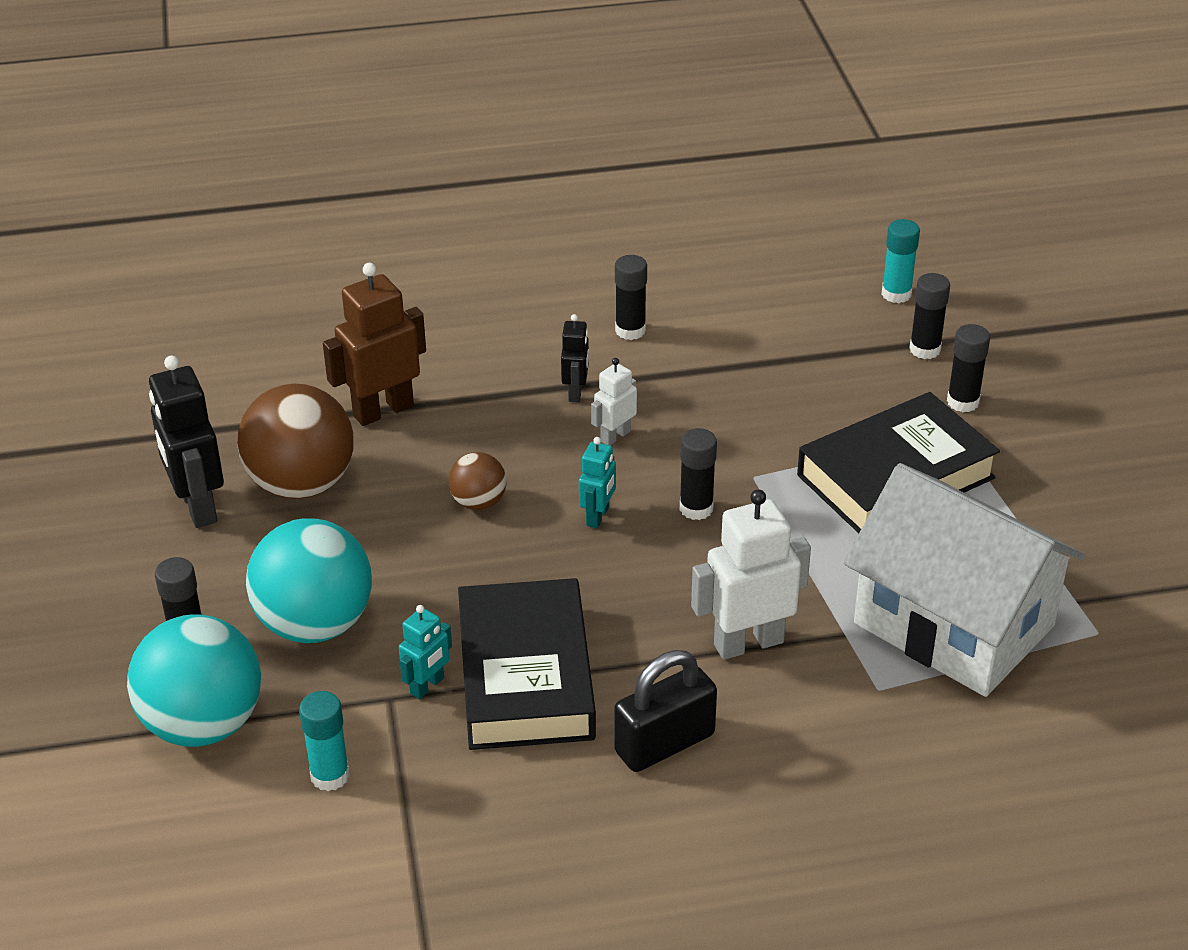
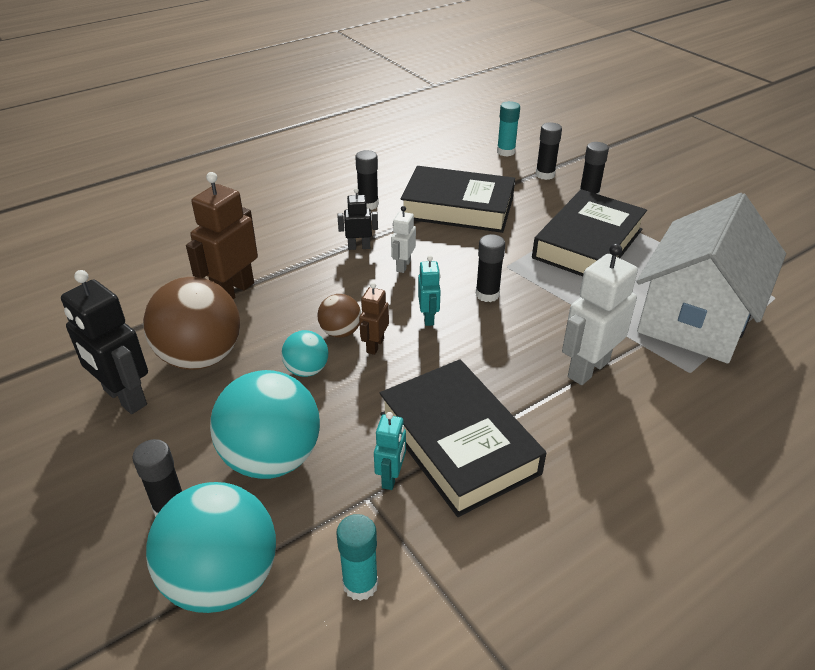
camera: 25 degrees left, 0 degrees up
(410, 537) = (307, 370): none -> turquoise ball
(508, 532) = (375, 345): none -> brown robot
(576, 392) = (359, 247): black robot -> black robot turned 75 degrees counterclockwise
(664, 743) = (591, 458): black padlock -> none
(752, 369) = (457, 208): none -> black book
(953, 624) = (696, 317): white house -> white house turned 75 degrees counterclockwise

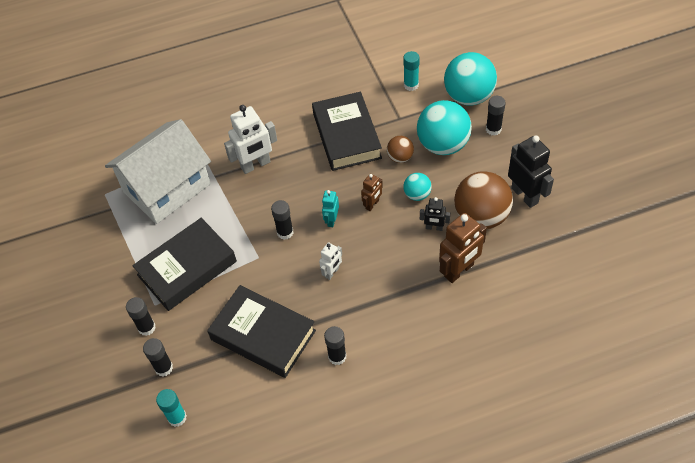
camera: 160 degrees left, 15 degrees up
(340, 332) = (391, 219): brown ball -> brown ball (400, 157)
(359, 247) = (359, 301): black robot -> black robot (434, 228)
(391, 477) = (385, 125): turquoise robot -> none

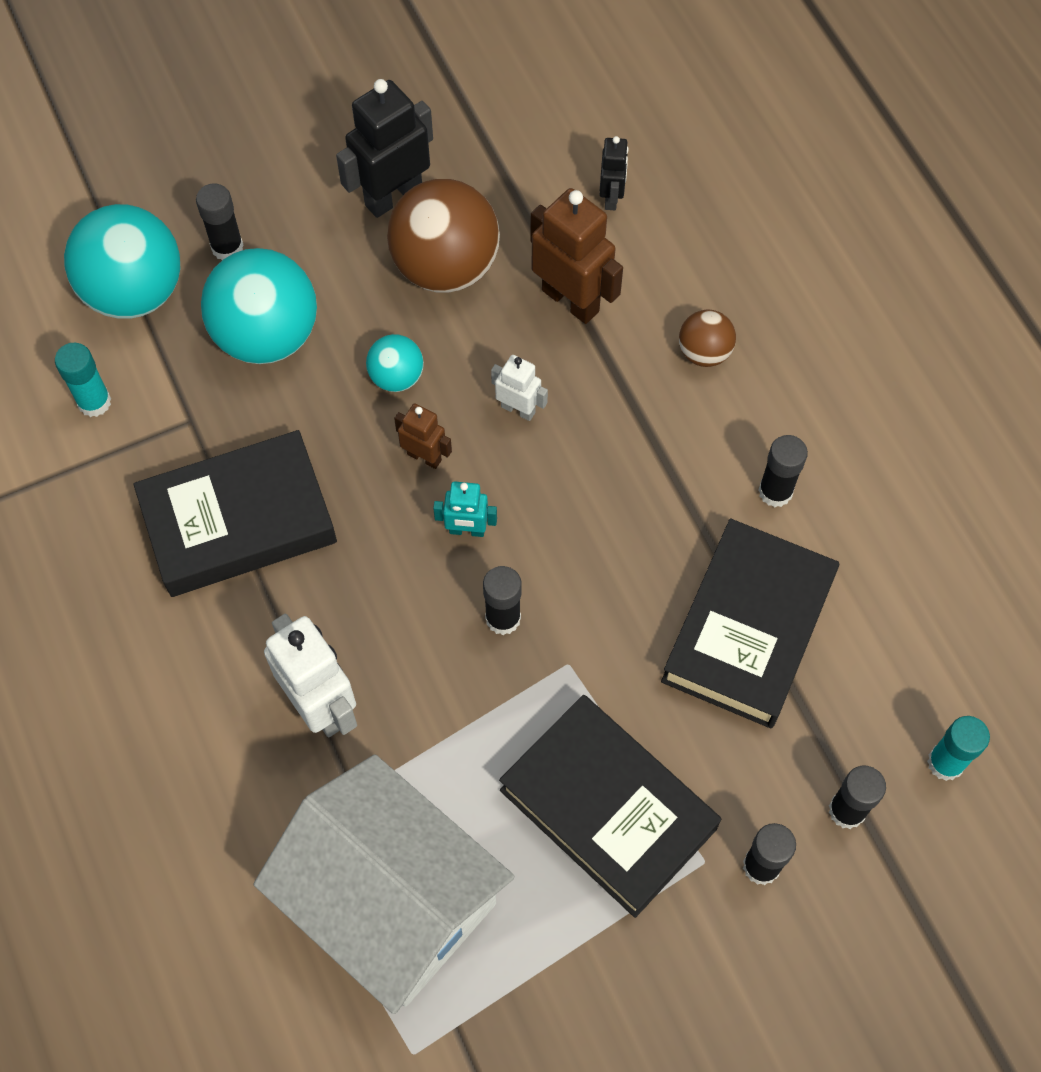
camera: 100 degrees left, 10 degrees up
(332, 272) = (593, 517): white robot -> white robot (518, 409)
(400, 157) = (300, 412): brown ball -> brown ball (704, 352)
(434, 228) = (476, 344): black robot -> black robot (611, 197)

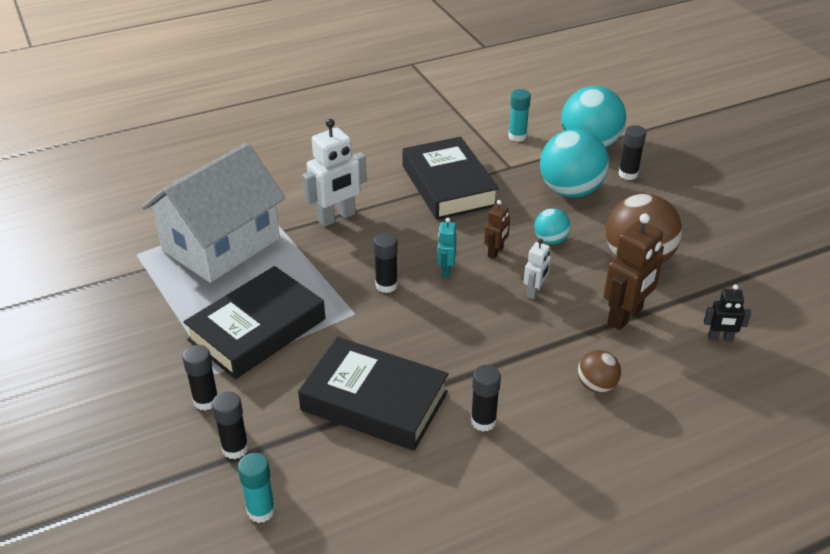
camera: 90 degrees right, 25 degrees down
(393, 196) = (686, 236): black robot -> none

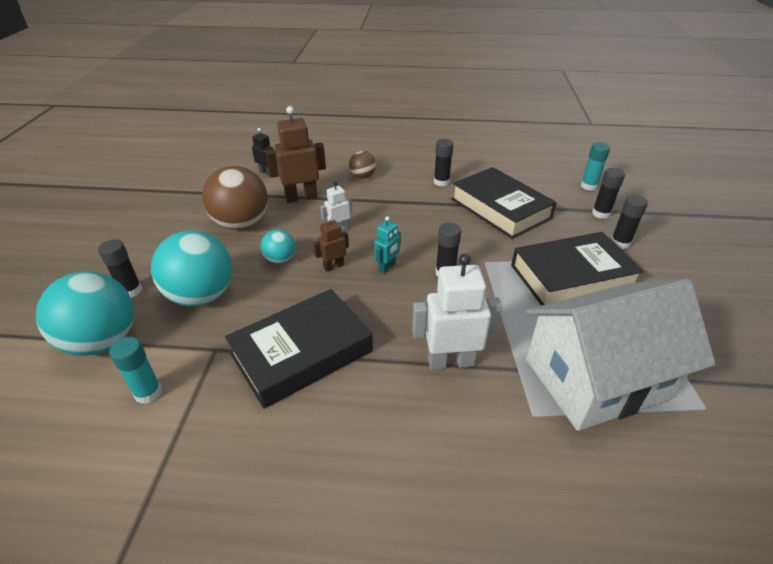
camera: 150 degrees left, 0 degrees up
(448, 185) = (301, 352): black book -> black book turned 45 degrees clockwise

